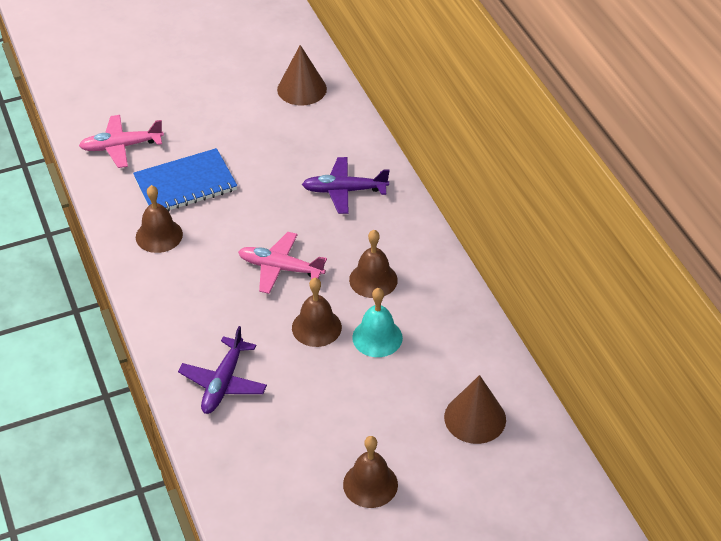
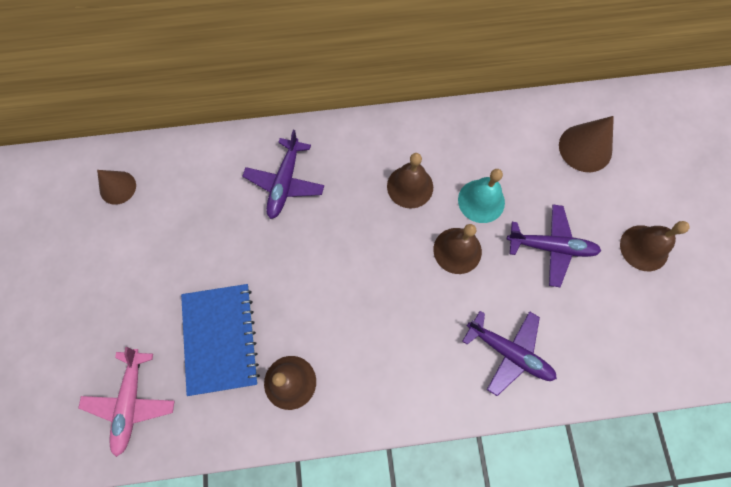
camera: 75 degrees left, 25 degrees up
(280, 268) = (373, 266): pink plane -> none
(302, 89) = (117, 187): brown cone -> brown cone, size x0.66
(344, 402) = (551, 247): none -> purple plane

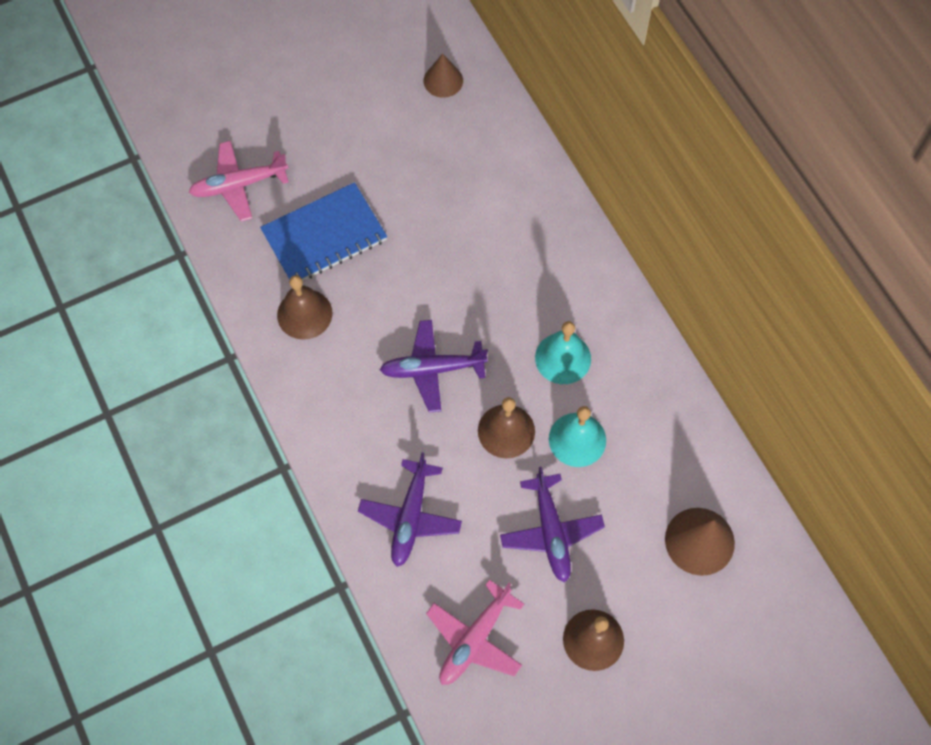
camera: 70 degrees right, 5 degrees down
(285, 183) = (513, 231): purple plane -> purple plane (432, 369)
(410, 186) = (563, 358): brown bell -> turquoise bell
(625, 336) = (474, 639): none -> pink plane

